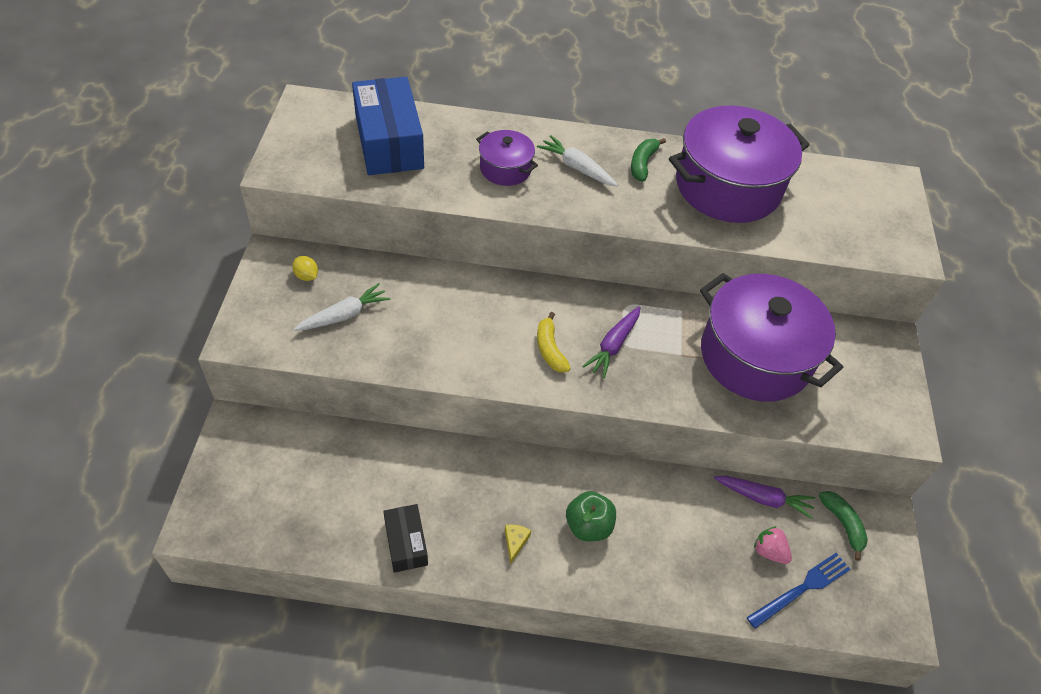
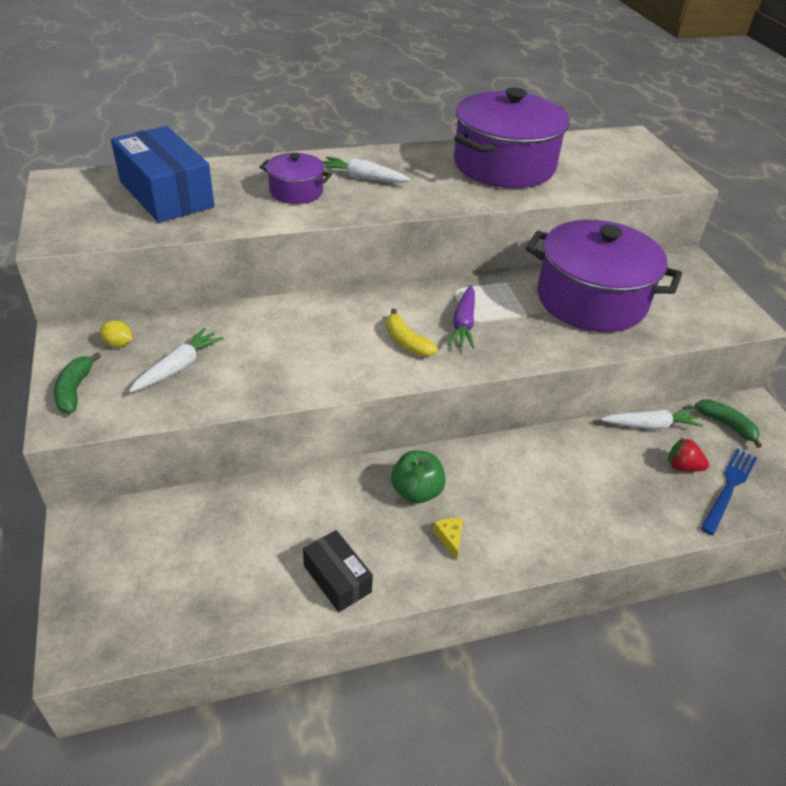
camera: 20 degrees left, 10 degrees down
(588, 526) = (512, 499): green apple -> green apple (416, 491)
(642, 164) = (420, 164): green banana -> green banana (75, 390)
(763, 498) = (650, 425): purple carrot -> white carrot
(769, 551) = (682, 467): pink strawberry -> red strawberry

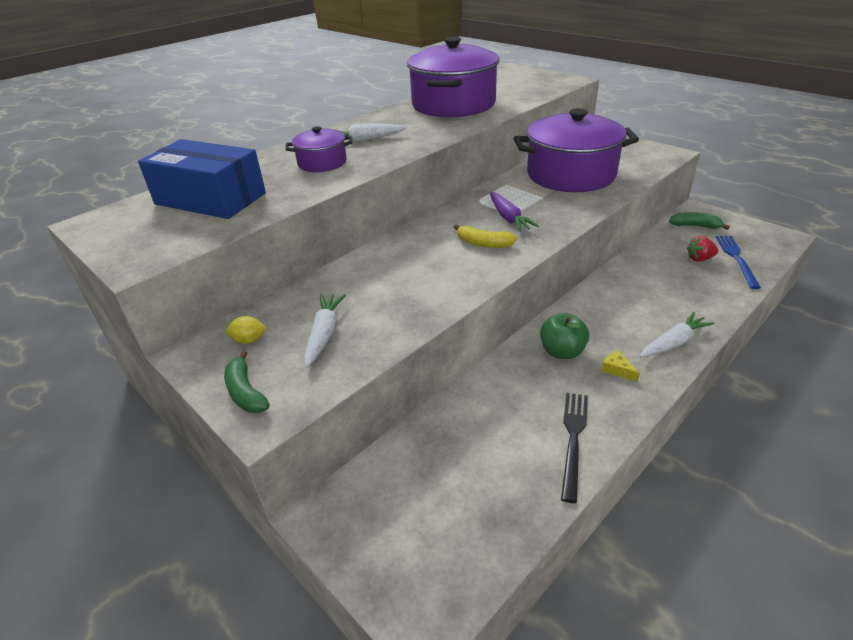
camera: 25 degrees left, 5 degrees down
(337, 579) = (573, 439): black box -> black fork
(650, 425) = (655, 244): white carrot -> white carrot (673, 342)

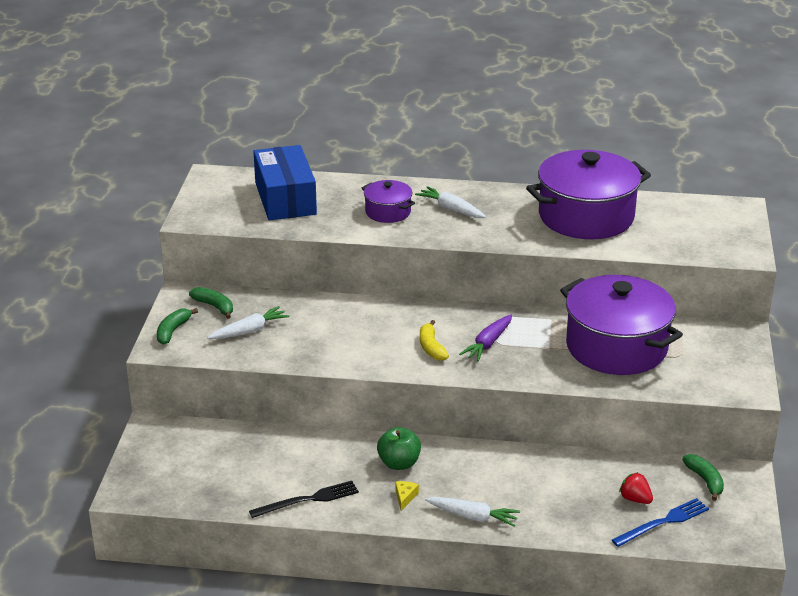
camera: 50 degrees right, 5 degrees down
(249, 340) = (214, 306): yellow lemon -> green banana

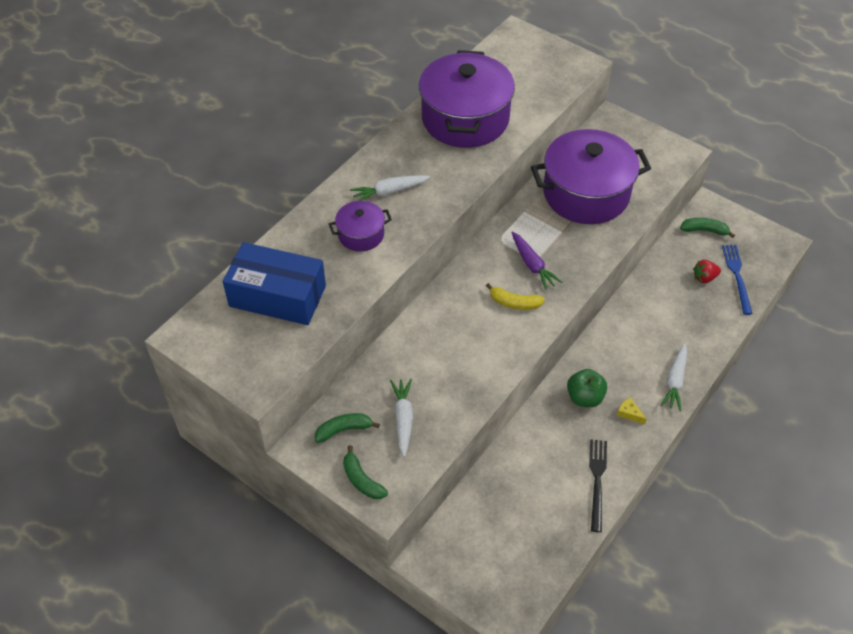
camera: 60 degrees left, 20 degrees up
(473, 516) = (675, 381): white carrot -> white carrot turned 150 degrees clockwise

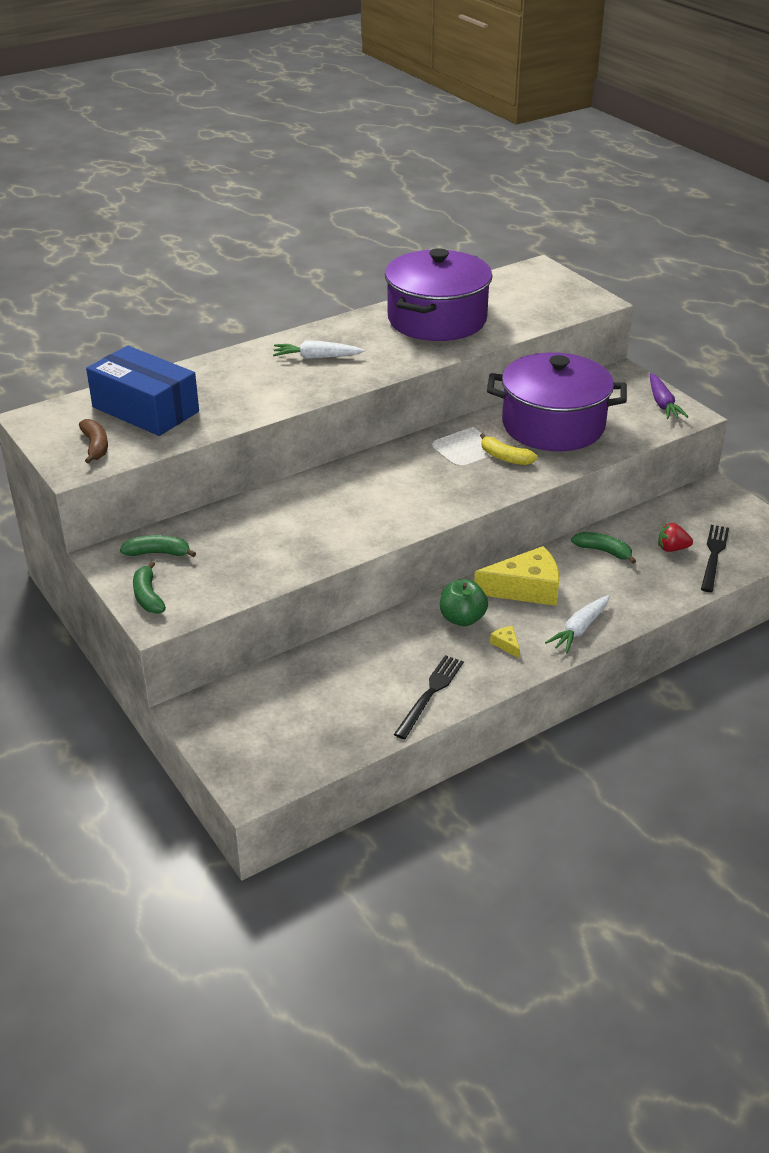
camera: 20 degrees right, 15 degrees down
(260, 354) = (95, 446): none -> brown banana
(361, 234) = (263, 382): purple pot -> none
(403, 419) = (226, 559): white carrot -> none
(514, 303) = (411, 495): yellow banana -> yellow banana (505, 457)
(532, 265) = (453, 469): purple carrot -> purple carrot (662, 403)
(617, 352) = (526, 589): none -> yellow cheese
(704, 230) = (697, 508): green banana -> green banana (603, 551)
(737, 276) = (713, 555): blue fork -> black fork

